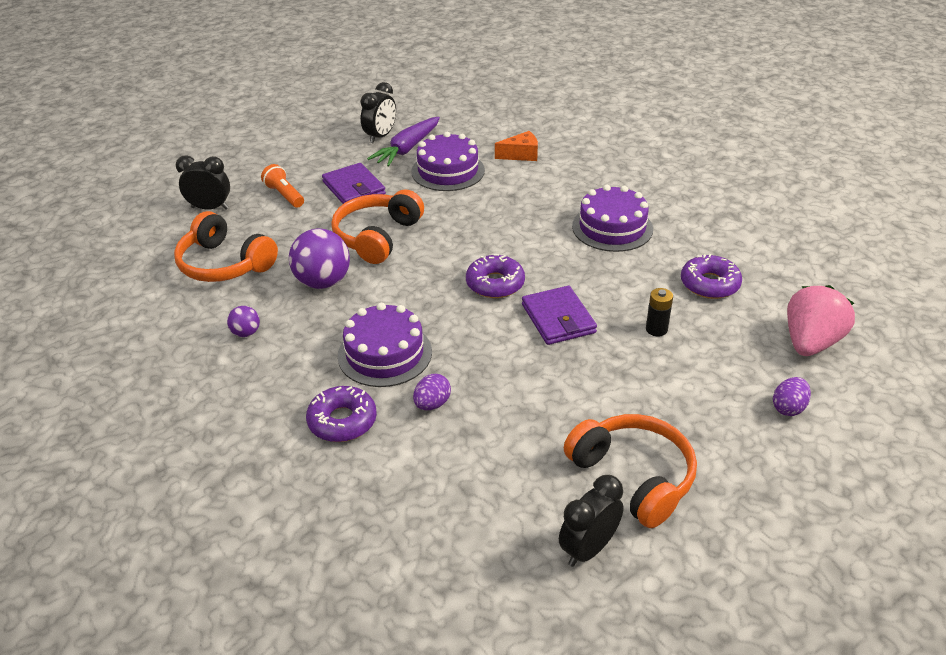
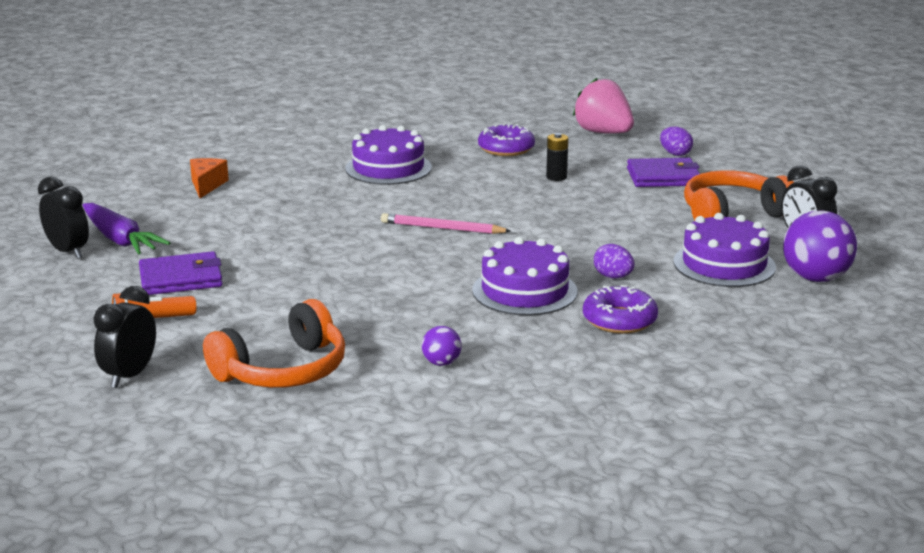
camera: 75 degrees left, 15 degrees down
(323, 282) = (372, 312): purple ball -> purple ball (815, 278)
(377, 237) = (305, 275): orange headphones -> none
(448, 171) = (199, 224): purple cake -> purple cake (724, 264)
(495, 284) = (442, 228): purple donut -> pink pencil
(558, 318) = (517, 210): purple wallet -> purple wallet (663, 177)

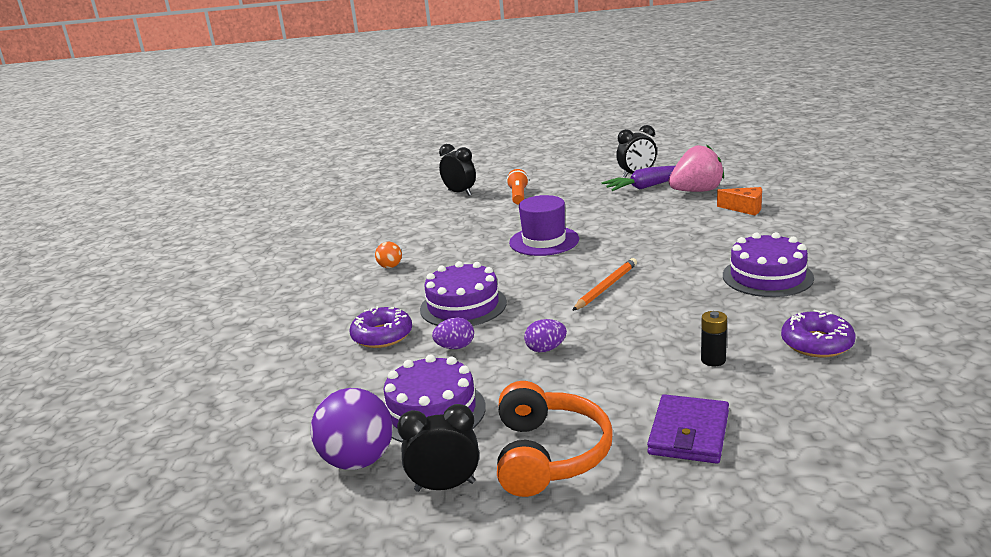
camera: 115 degrees right, 0 degrees up
(181, 278) = (574, 202): purple wallet -> none
(283, 370) = (428, 225): orange headphones -> none
(326, 277) = (544, 241): none -> purple hat
(441, 363) = (390, 266): purple ball -> orange ball
(442, 228) = (606, 287): pink pencil -> orange pencil
(603, 133) = (876, 423): pink strawberry -> pink strawberry (696, 191)
(675, 154) = (776, 465): purple egg -> purple egg (546, 349)

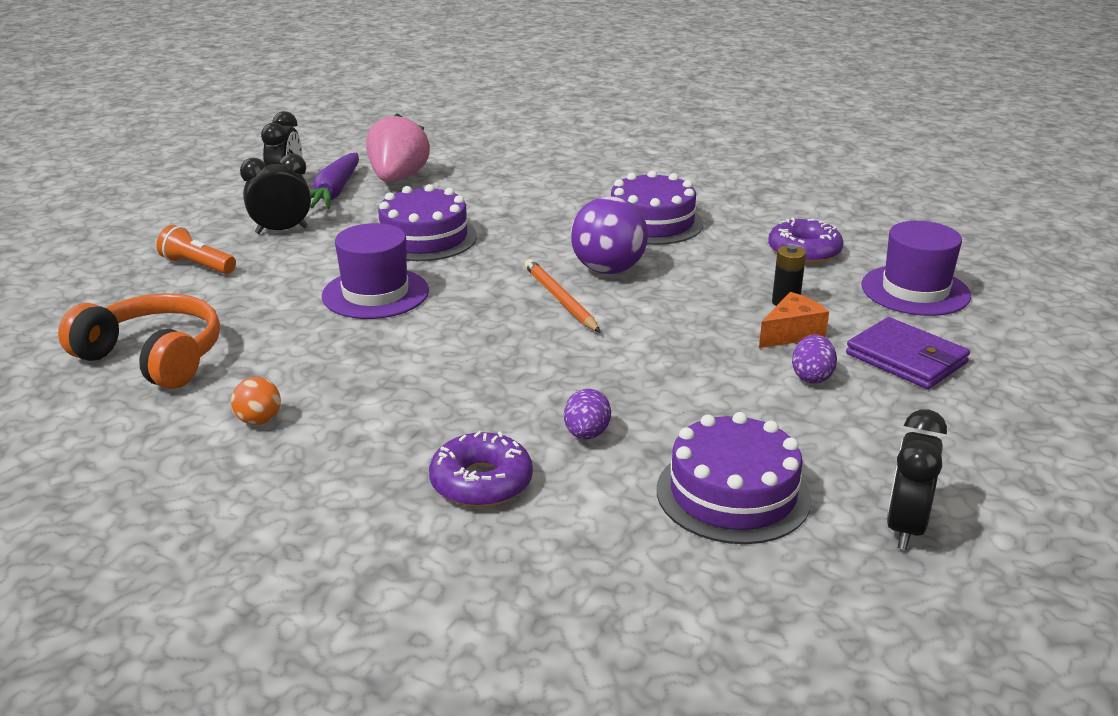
camera: 65 degrees left, 5 degrees up
(358, 460) = (802, 581): purple ball -> purple ball (608, 269)
(460, 193) = (92, 298): black clock -> black clock (281, 230)
(463, 306) = (478, 398): purple cake -> purple cake (424, 238)
(546, 349) = (663, 378): purple egg -> purple egg (812, 377)
(548, 455) = (888, 443): orange headphones -> orange headphones (153, 358)
(745, 208) = (485, 176): orange cheese -> orange cheese (792, 333)
(822, 410) = (915, 290): none -> purple hat

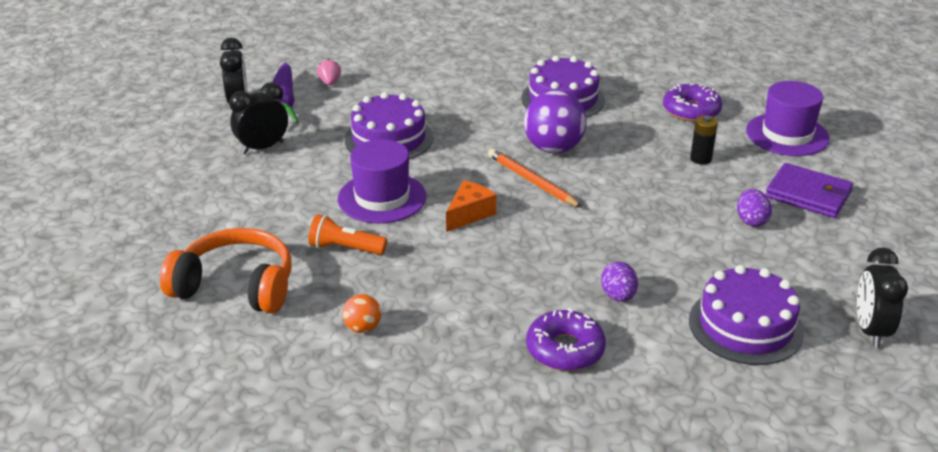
camera: 15 degrees left, 5 degrees up
(197, 265) = (213, 193): orange flashlight -> orange flashlight (345, 248)
(398, 179) = (330, 82): pink strawberry -> pink strawberry, size x0.43
(792, 333) = (719, 186): orange cheese -> orange cheese (469, 214)

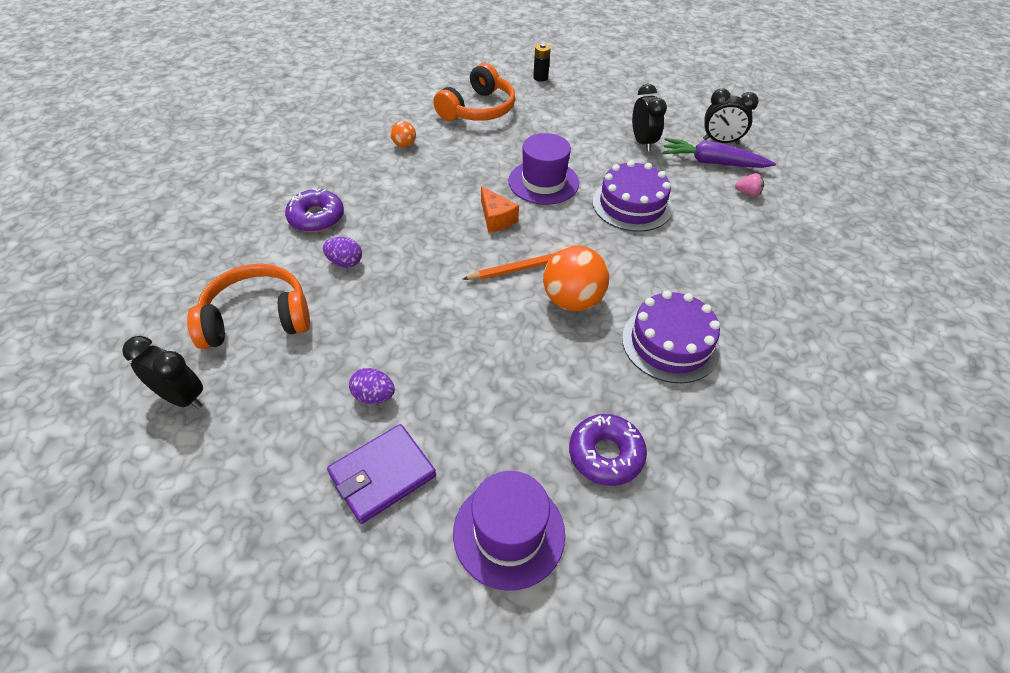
camera: 110 degrees right, 15 degrees up
(345, 248) = (490, 154): orange flashlight -> none
(553, 148) = (572, 300): purple ball -> orange ball
(701, 159) = (499, 410): black battery -> black battery (540, 77)
(745, 326) = (257, 319): purple cake -> orange headphones

